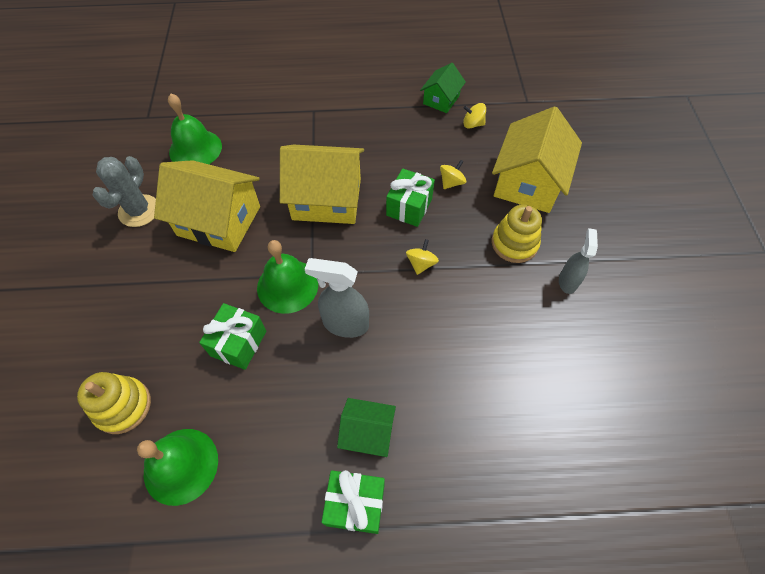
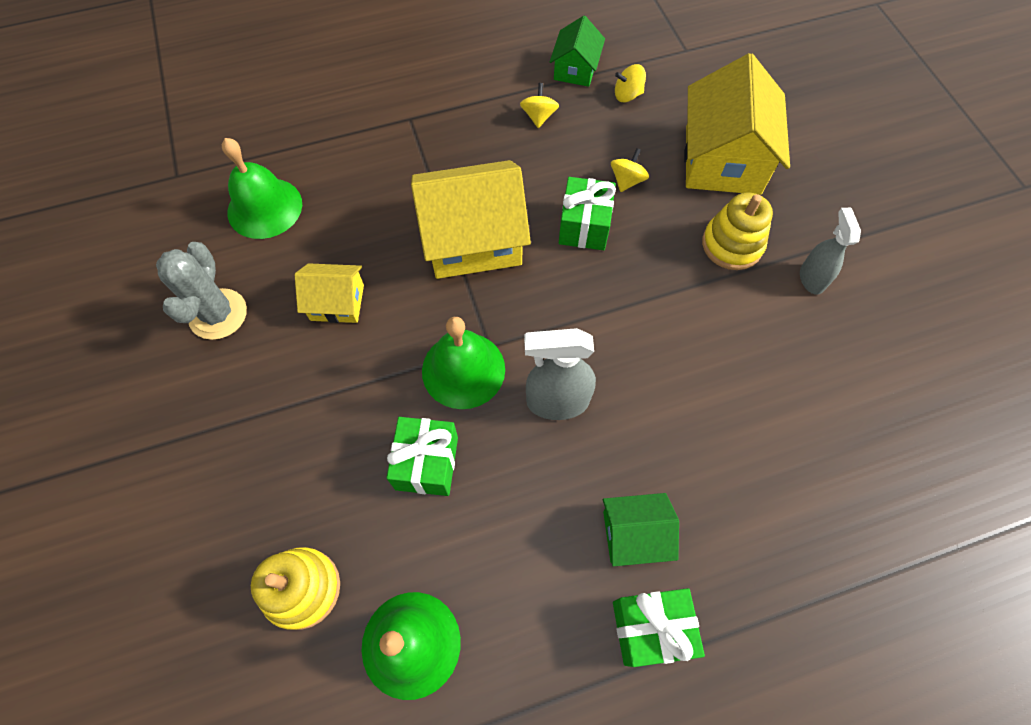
camera: 15 degrees left, 5 degrees up
(219, 221) = (337, 302): yellow house -> yellow house, size x0.53
(421, 264) = (625, 298): yellow spinning top -> yellow spinning top (539, 117)

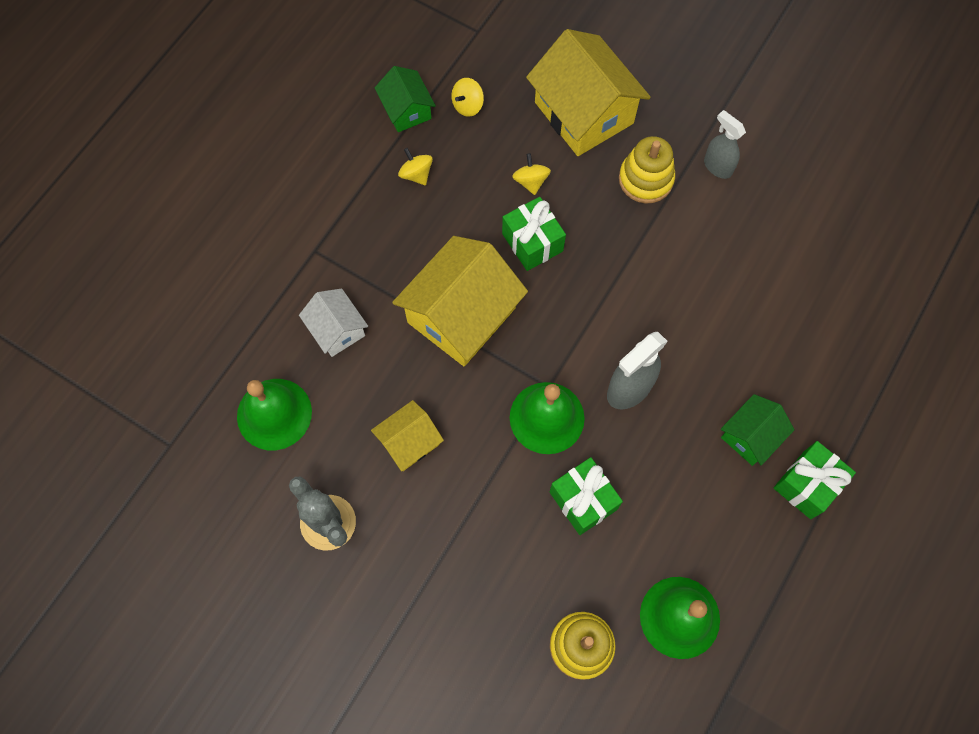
camera: 40 degrees left, 5 degrees up
(369, 182) = (337, 330): none -> white house

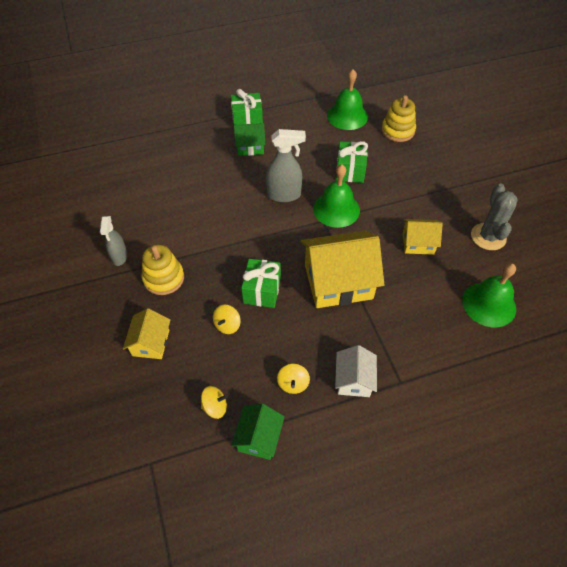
camera: 140 degrees left, 15 degrees down
(337, 330) = (419, 323): white house -> white house (354, 379)
(584, 113) = (151, 343): yellow house -> yellow house, size x0.53

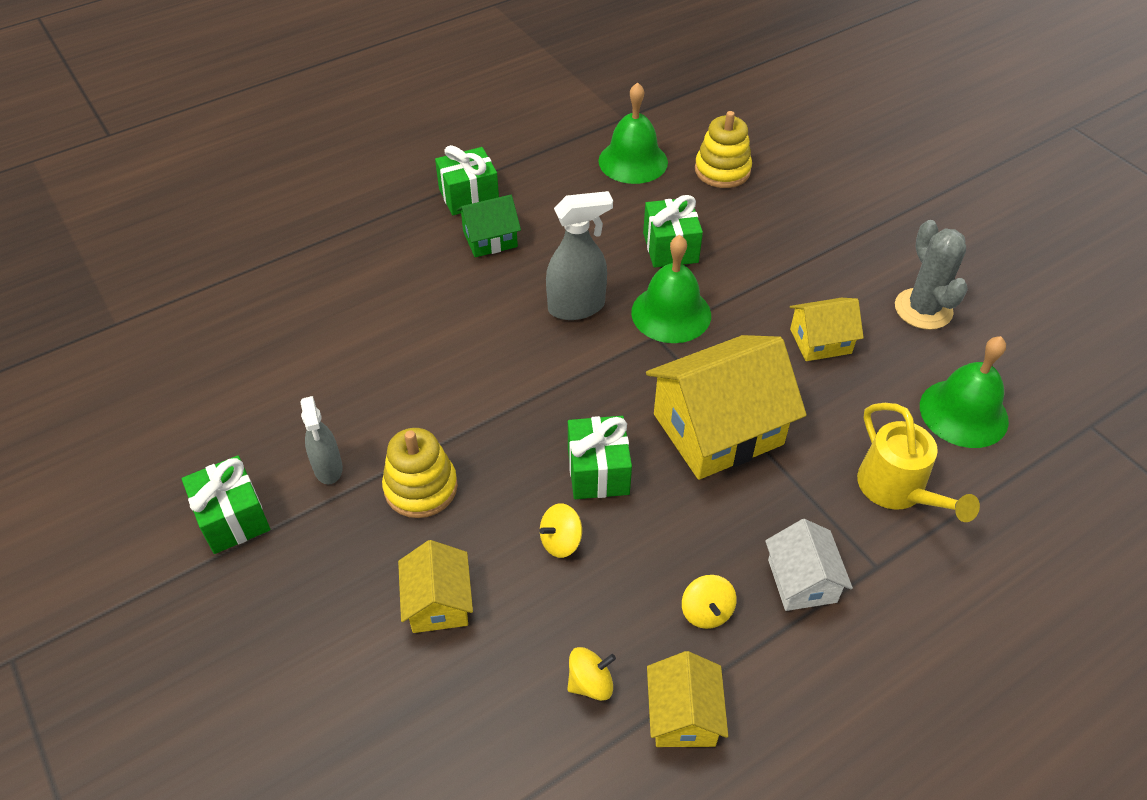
camera: 15 degrees left, 5 degrees down
(63, 272) = (233, 518): none -> green gift
(227, 325) = (561, 541): yellow spinning top -> yellow spinning top turned 45 degrees clockwise
(259, 437) = (683, 715): green house -> yellow house
(430, 341) = (897, 491): none -> yellow watering can

